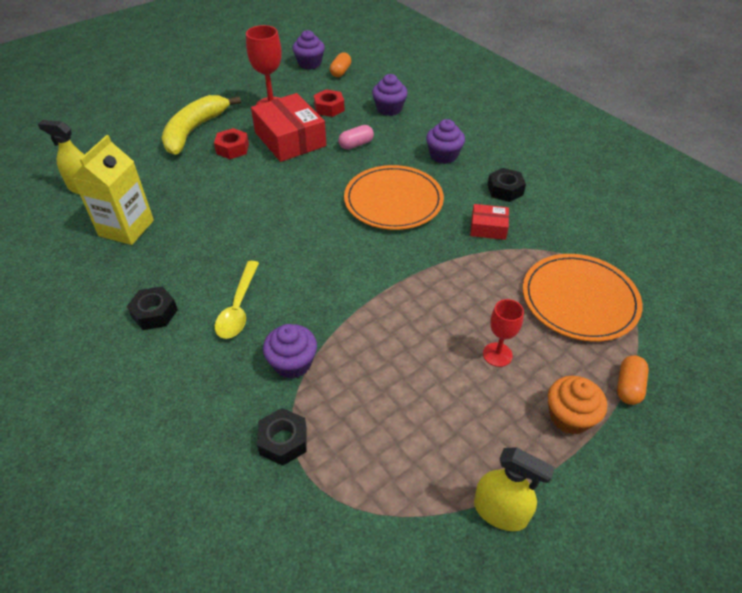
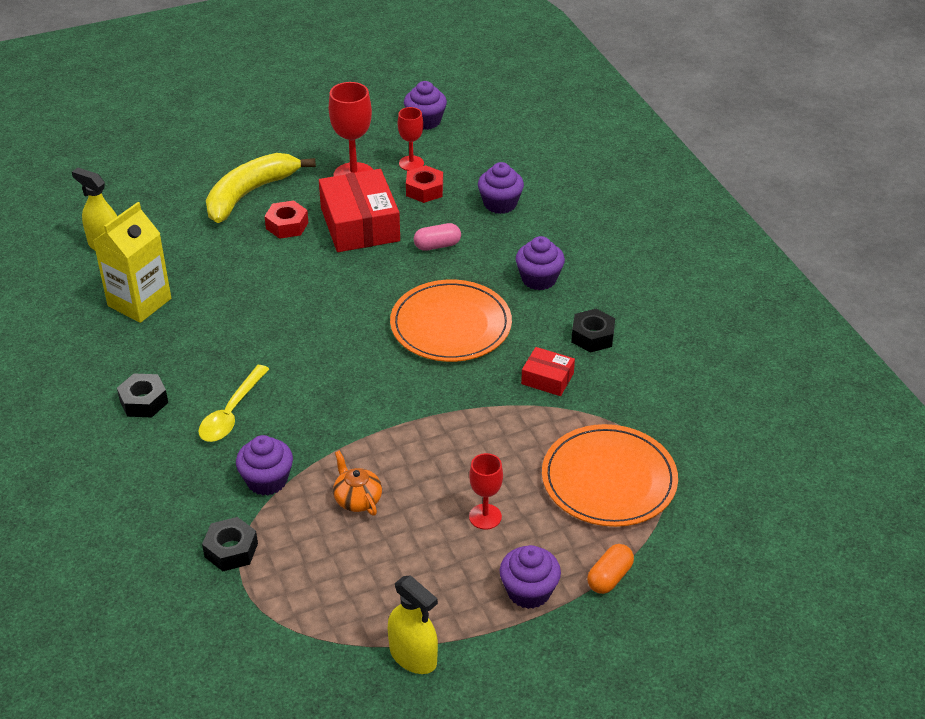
camera: 15 degrees right, 5 degrees down
(311, 92) = (411, 163): none -> red goblet
(340, 72) = (460, 139): orange capsule -> none
(380, 363) = (357, 499): none -> orange teapot
(569, 417) = (529, 591): orange cupcake -> purple cupcake

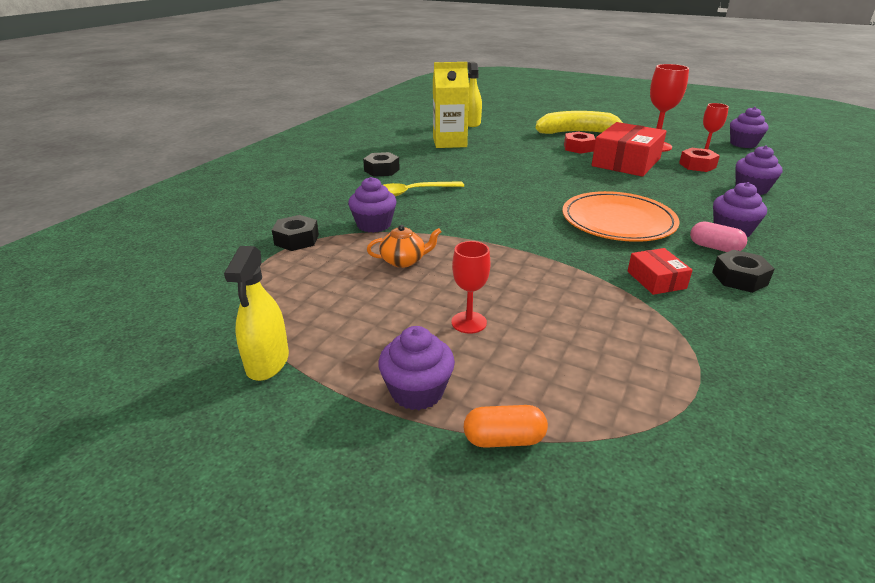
camera: 50 degrees right, 10 degrees down
(357, 499) = (404, 261): orange teapot -> orange teapot turned 60 degrees clockwise
(437, 245) = (668, 187): pink capsule -> pink capsule (714, 248)
(609, 479) = (618, 369): orange plate -> none

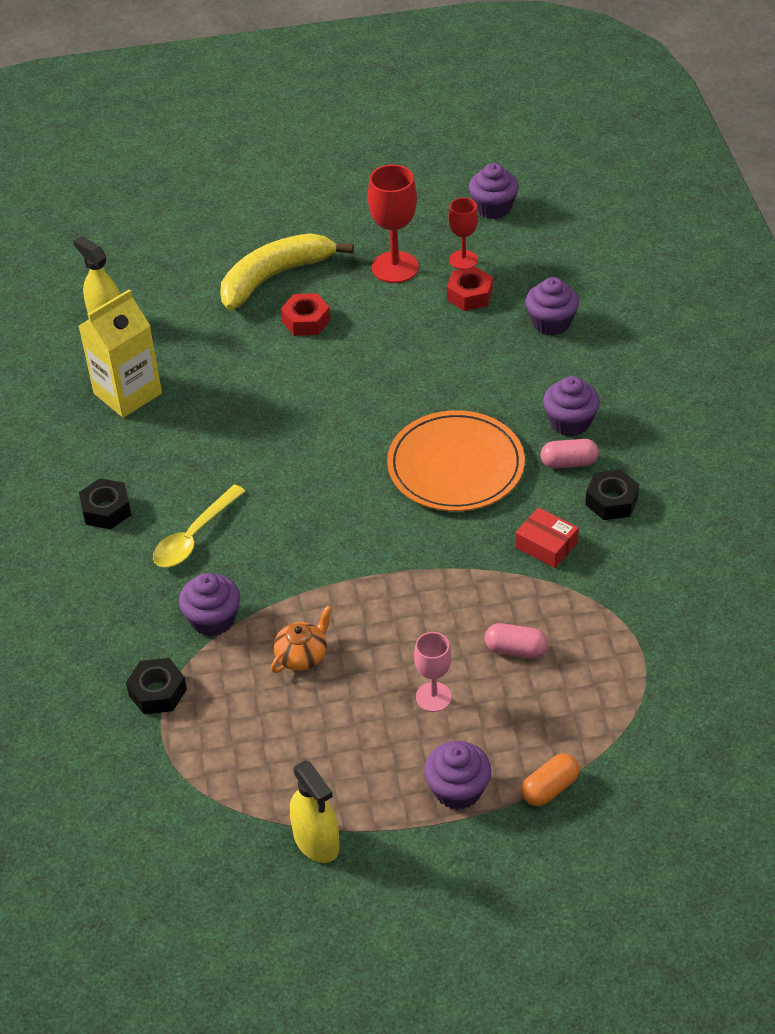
camera: 35 degrees left, 15 degrees up
(469, 322) = (433, 697): red goblet -> pink goblet
(570, 326) = (515, 650): none -> pink capsule
(626, 162) = (386, 329): red box -> none

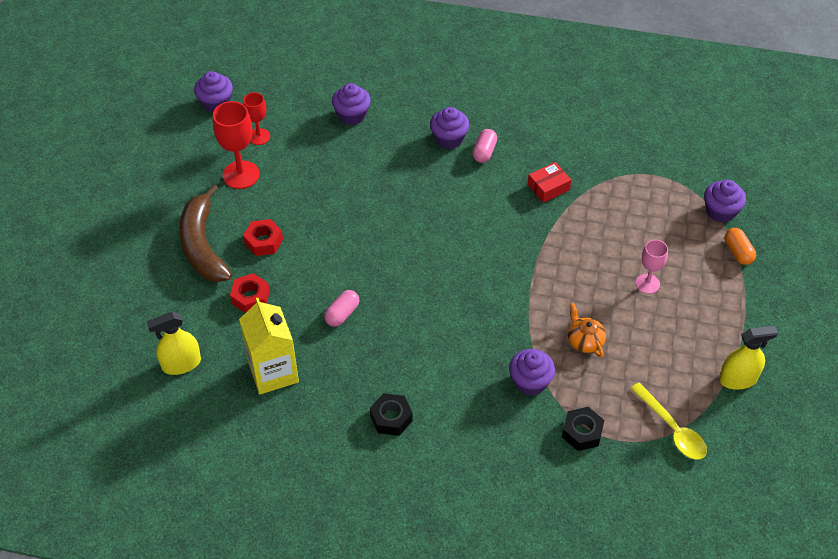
camera: 70 degrees left, 5 degrees up
(194, 536) = (446, 371): yellow spoon -> yellow spoon (672, 429)
(275, 277) = (203, 245): yellow banana -> brown banana
(455, 465) = (456, 207): orange plate -> none
(458, 790) = (723, 295): purple cupcake -> purple cupcake (720, 211)
(469, 295) = (297, 145): red nut -> red nut (250, 297)
(515, 650) = (626, 231): pink capsule -> pink capsule (342, 314)
(611, 501) = (527, 144): black nut -> none

